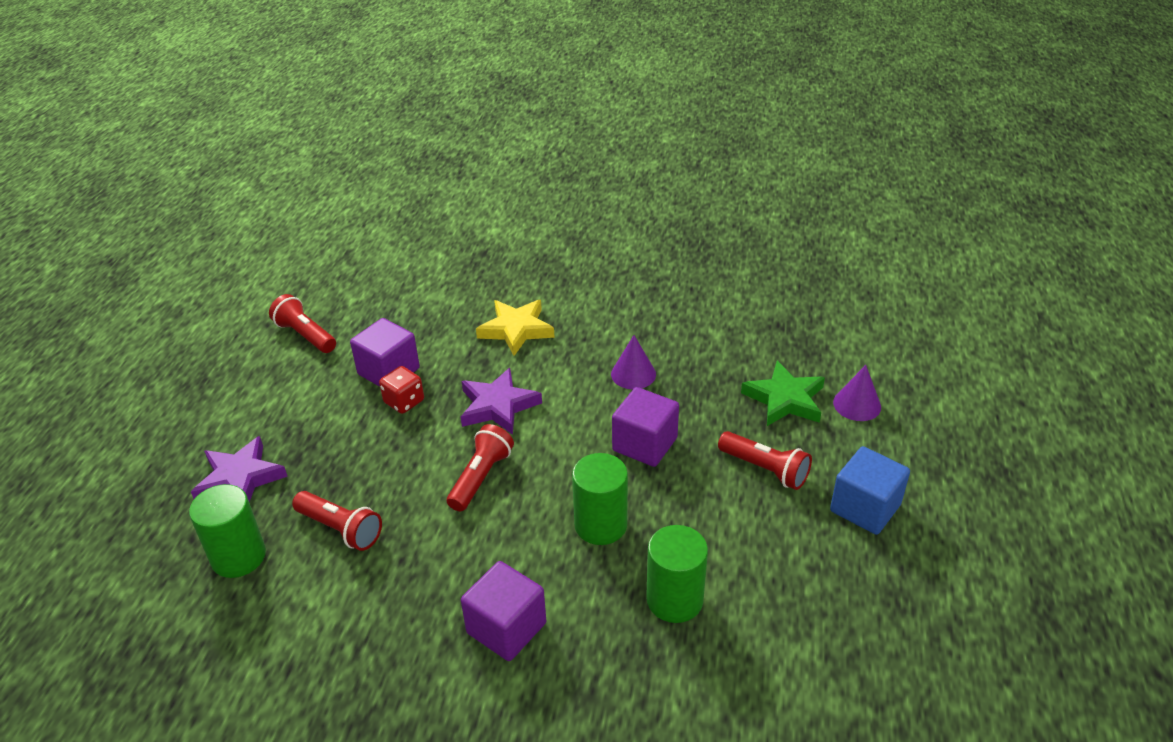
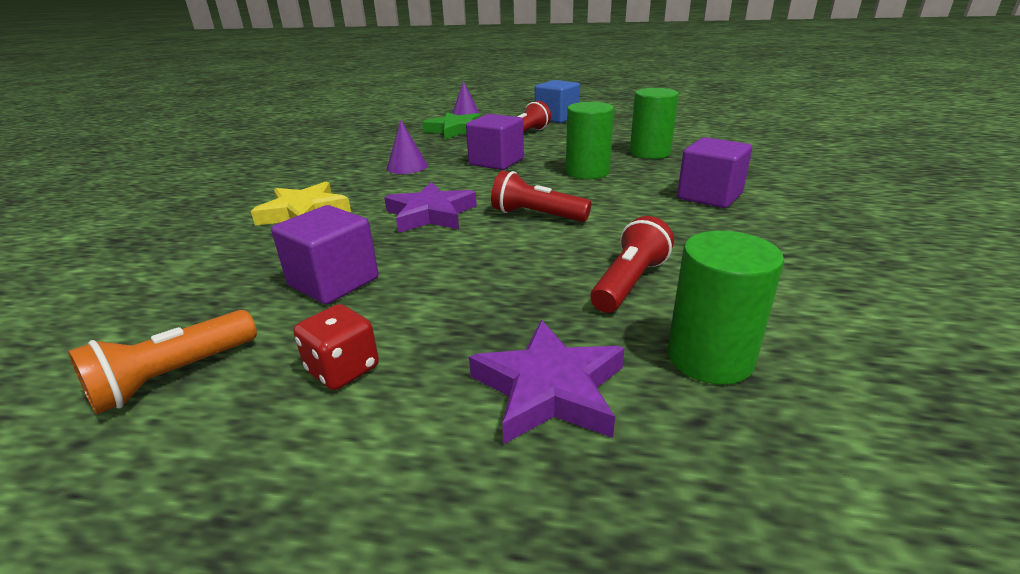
camera: 90 degrees left, 10 degrees down
(305, 335) = (174, 376): red flashlight -> orange flashlight
(404, 402) = (403, 265): red dice -> red dice (343, 369)

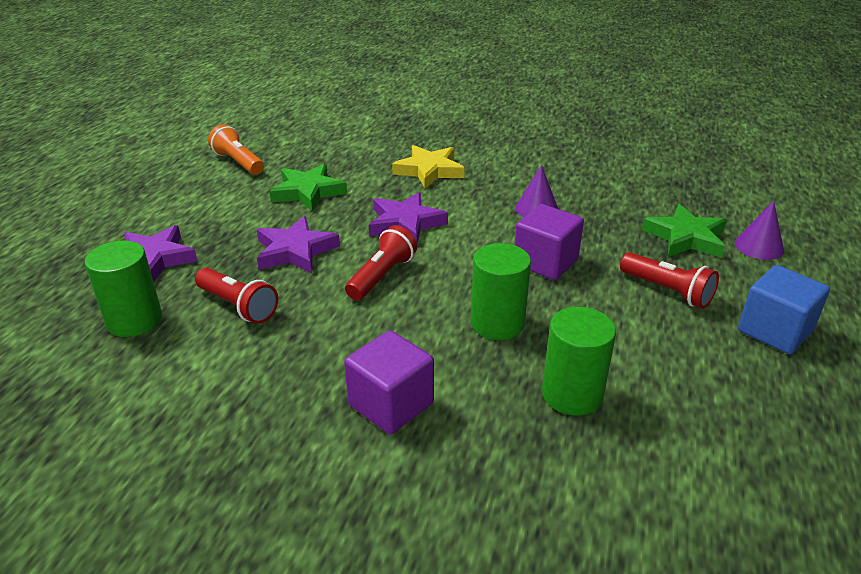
camera: 95 degrees right, 5 degrees up
(334, 282) = (308, 192): purple cube -> green star
(343, 369) = (213, 202): red dice -> none
(498, 267) = (295, 251): none -> purple star

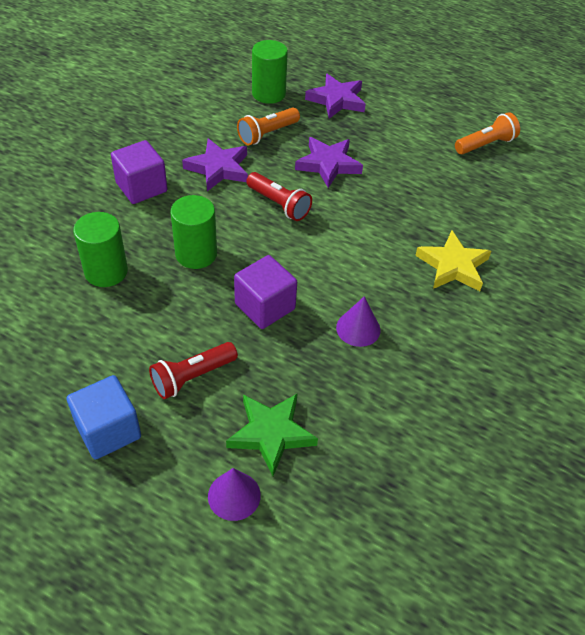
camera: 100 degrees right, 15 degrees up
(238, 306) = (267, 134): red flashlight -> orange flashlight
(308, 192) = (422, 180): green star -> none
(405, 223) = (354, 231): purple star -> purple star (218, 168)

